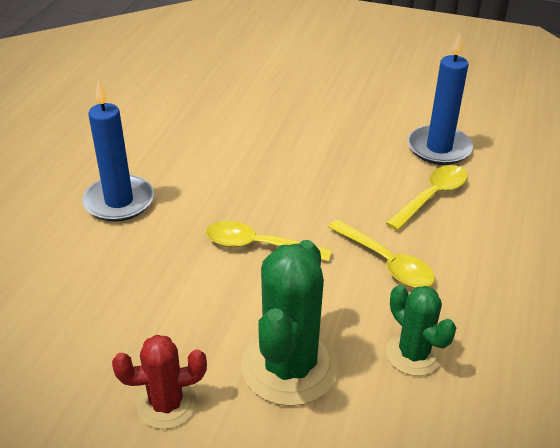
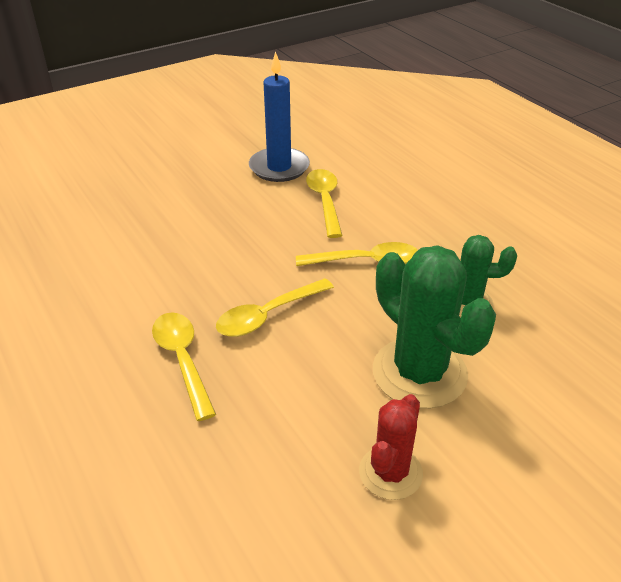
camera: 50 degrees left, 0 degrees up
(119, 201) = (93, 372): blue candle -> none
(169, 232) = (182, 360): none -> yellow spoon

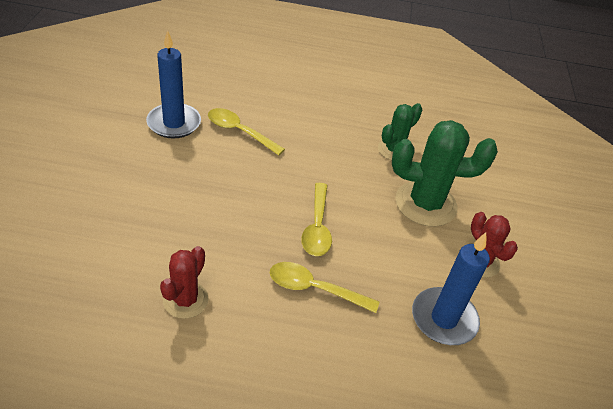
camera: 55 degrees left, 5 degrees up
(82, 293) = (185, 300): none -> red cactus
(255, 486) = (444, 319): none -> blue candle
(366, 261) = (318, 158): yellow spoon -> none

